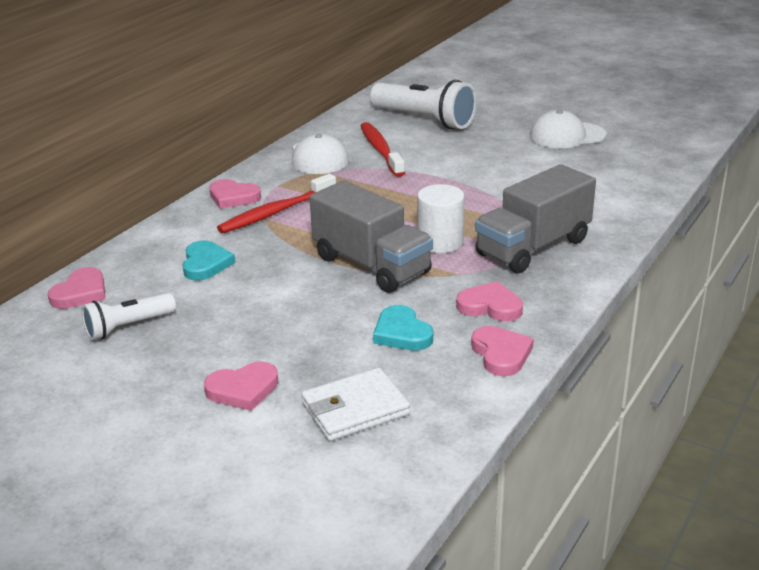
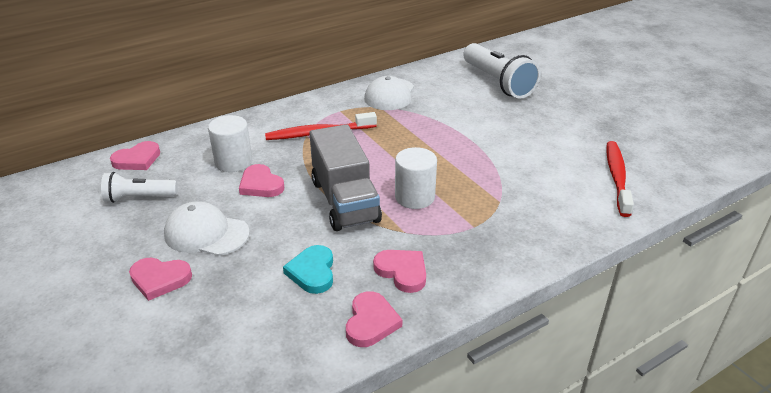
camera: 25 degrees right, 5 degrees up
(206, 264) = (233, 162): turquoise heart -> white cylinder
(233, 197) = (301, 112): pink heart -> pink heart (261, 185)
(355, 409) = (217, 330): white wallet -> none
(380, 150) = (440, 100): red toothbrush -> red toothbrush (617, 177)
(533, 247) = (486, 226): grey truck -> none
(567, 136) = (606, 127): white cap -> white cap (206, 233)

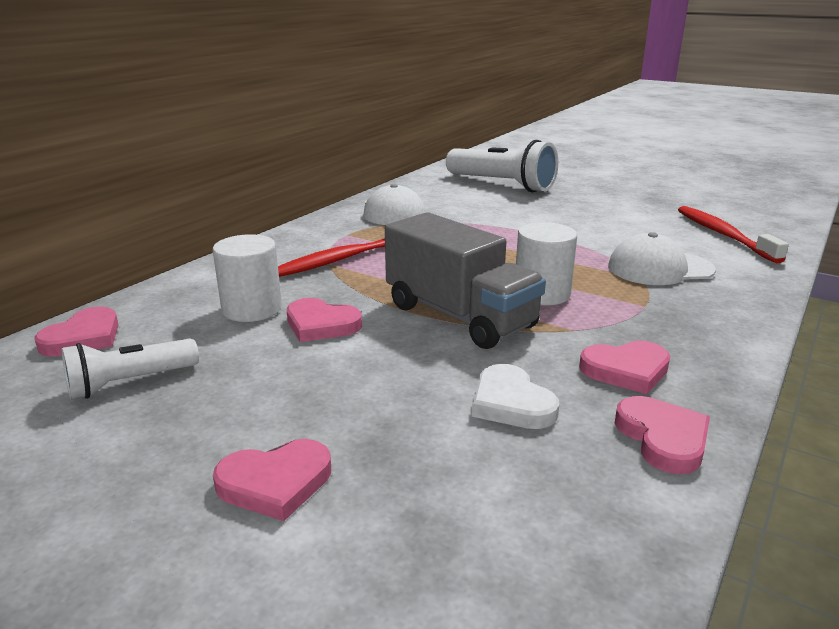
camera: 25 degrees left, 10 degrees down
(206, 233) = (295, 400): white cap -> white cap (659, 268)
(312, 272) = (511, 403): turquoise heart -> white heart
(402, 272) = (626, 370): pink heart -> pink heart turned 150 degrees clockwise

